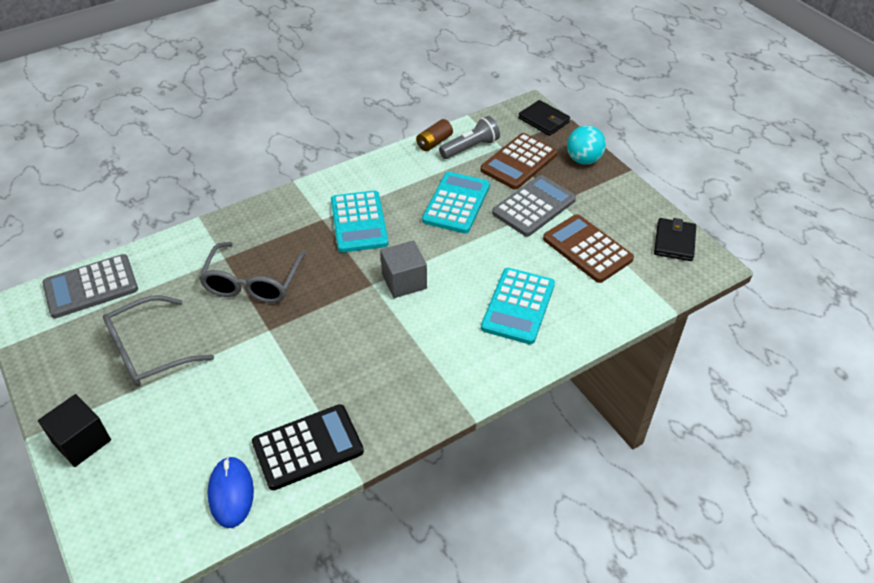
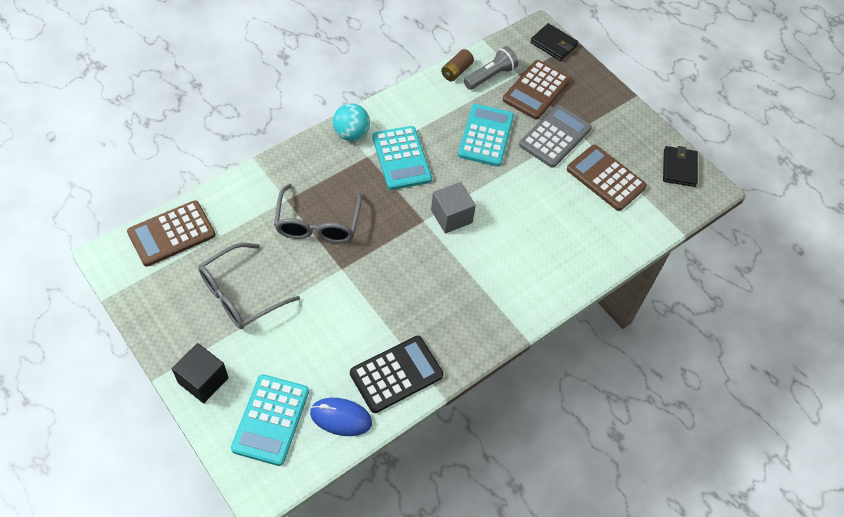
camera: 10 degrees left, 10 degrees up
(91, 287) = (171, 234): grey calculator -> brown calculator
(231, 493) = (341, 418): blue mouse -> blue mouse turned 60 degrees counterclockwise
(518, 306) = (553, 236): turquoise calculator -> turquoise calculator (271, 420)
(583, 160) = (593, 86): turquoise ball -> turquoise ball (351, 134)

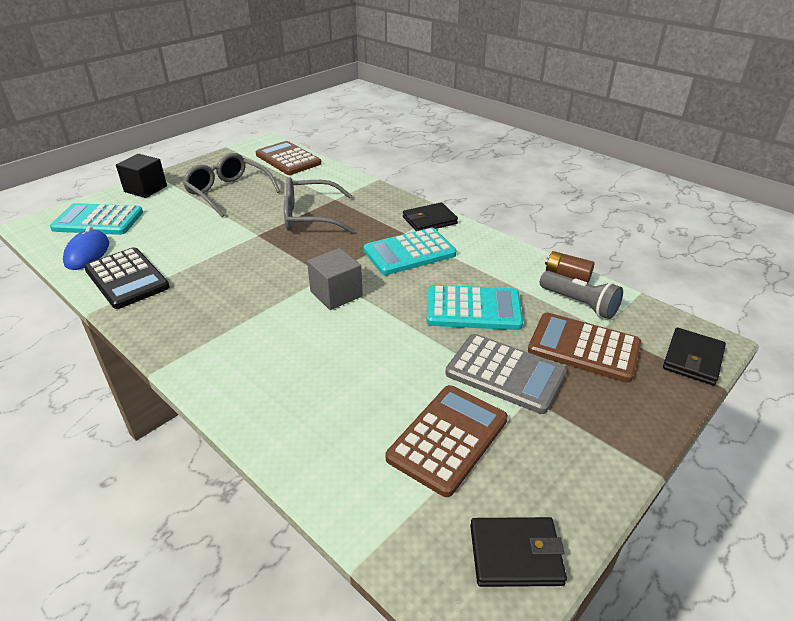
camera: 85 degrees right, 20 degrees down
(351, 134) = (429, 220): turquoise ball -> black wallet

